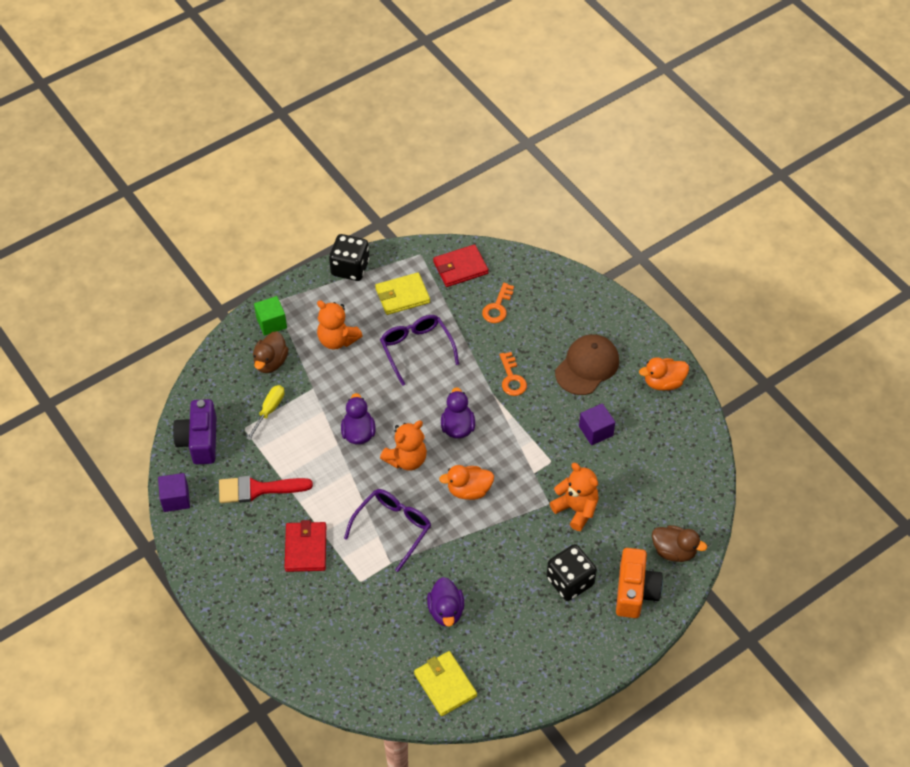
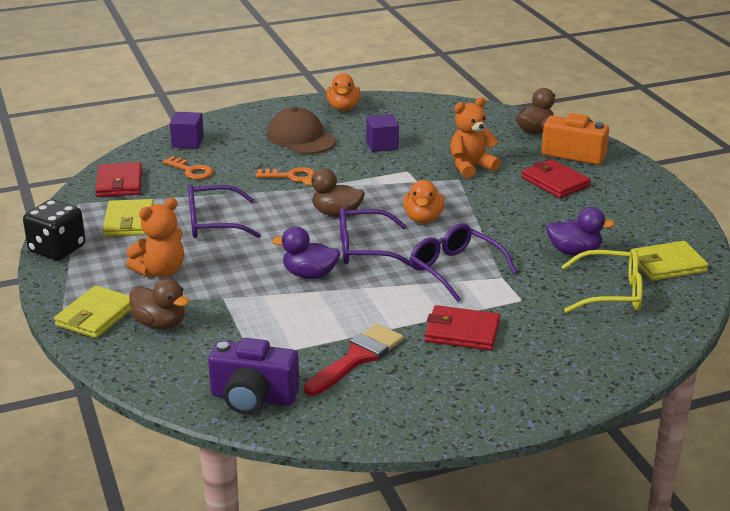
camera: 75 degrees left, 25 degrees down
(176, 499) = (341, 430): purple cube -> purple cube (187, 142)
(257, 489) = (357, 358): red brush -> red brush turned 150 degrees counterclockwise
(269, 410) = (237, 334): yellow screwdriver -> none
(271, 323) = (96, 316): green cube -> yellow wallet
(387, 645) = (611, 293): none -> yellow glasses
(406, 459) = (364, 249): orange teddy bear -> purple glasses
(457, 427) = (336, 213): purple duck -> brown duck
(570, 581) = (555, 182): black dice -> red wallet

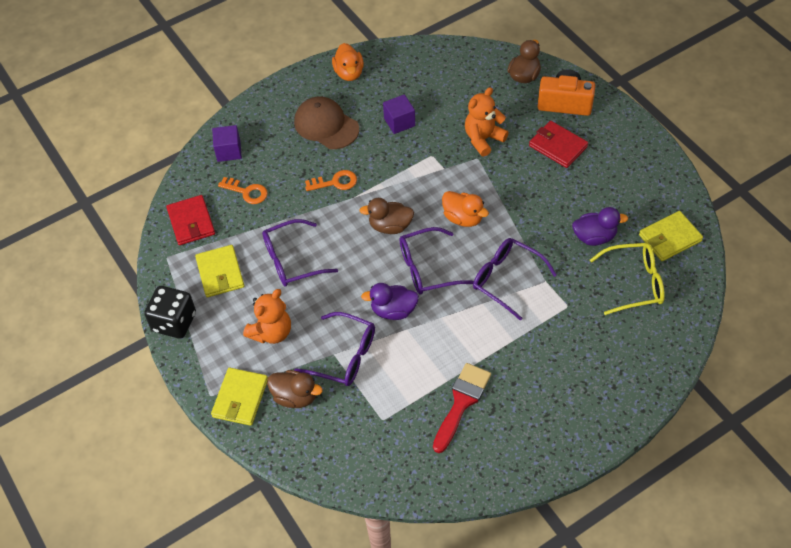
camera: 10 degrees left, 25 degrees up
(235, 301) = (345, 356): none -> purple glasses
(253, 397) = (397, 465): purple camera -> none
(423, 218) = (463, 218): orange duck -> orange duck turned 45 degrees counterclockwise
(462, 332) = (532, 354): red wallet -> none

